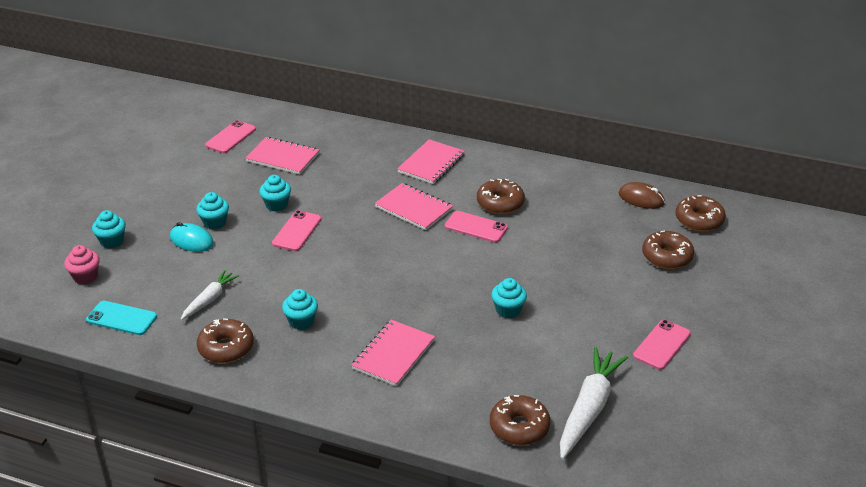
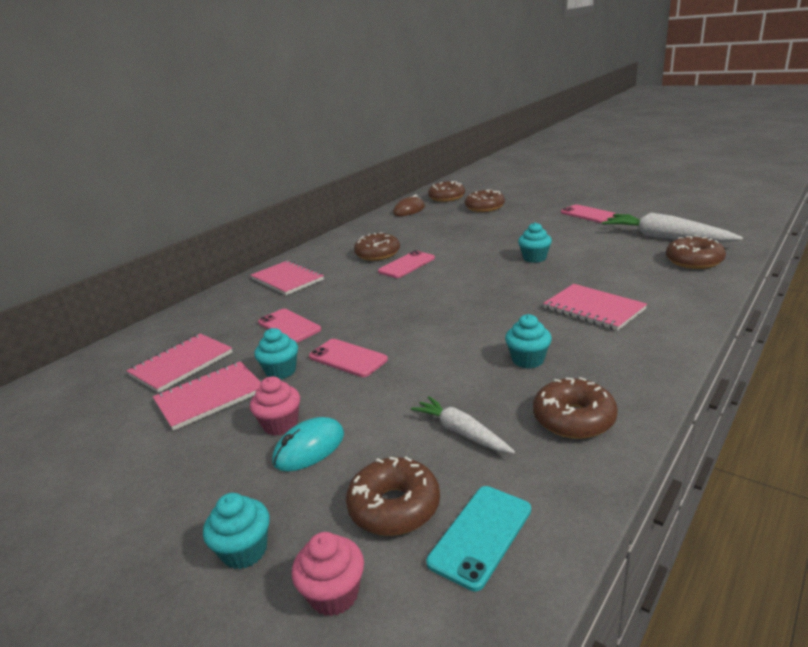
camera: 70 degrees left, 10 degrees down
(142, 284) = (394, 507): none -> brown donut
(214, 223) = (280, 424): turquoise cupcake -> pink cupcake
(230, 137) = (83, 406): pink phone -> pink phone (289, 326)
(413, 208) = (355, 290): pink notebook -> pink notebook (210, 397)

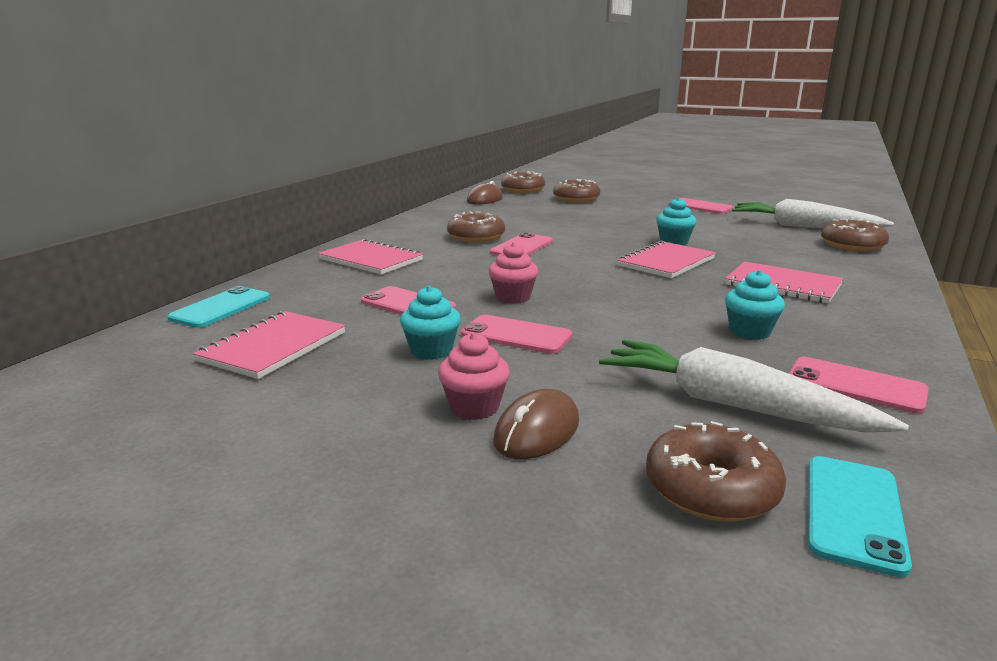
camera: 15 degrees left, 5 degrees down
(166, 327) = (221, 308): none -> turquoise phone
(210, 397) = (343, 381): pink notebook -> pink notebook (666, 262)
(245, 551) = (531, 560): turquoise cupcake -> none
(309, 448) = (537, 431): turquoise mouse -> brown mouse
(334, 594) = (711, 602): pink cupcake -> pink cupcake (513, 297)
(461, 432) = (731, 404): white carrot -> white carrot, size x1.74
(573, 419) = (855, 385): brown donut -> pink phone

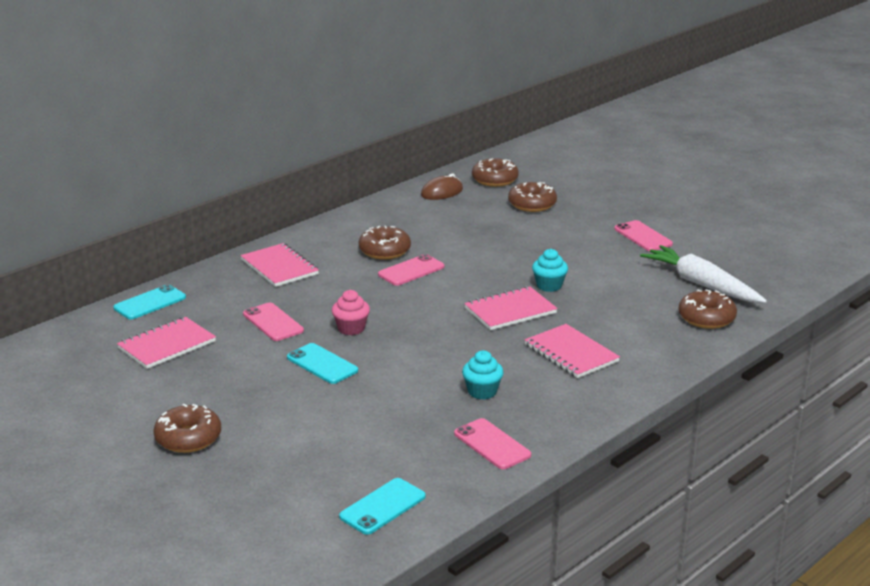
camera: 20 degrees right, 5 degrees up
(431, 351) = (259, 366): turquoise cupcake -> none
(474, 407) = (252, 412): pink cupcake -> none
(516, 335) = (322, 364): pink phone -> turquoise phone
(537, 431) = (273, 433): brown mouse -> none
(711, 489) = (328, 481): brown donut -> brown donut (188, 438)
(731, 404) = (398, 440): white carrot -> none

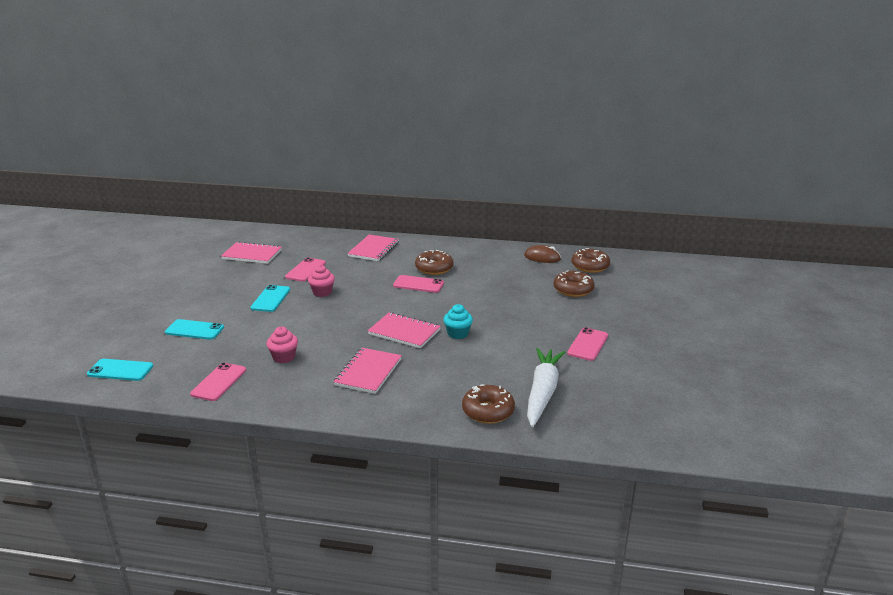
camera: 55 degrees right, 0 degrees up
(150, 303) = (293, 235): turquoise phone -> turquoise phone (194, 330)
(188, 438) = (158, 293): brown donut -> none
(482, 391) = (284, 357): turquoise cupcake -> pink cupcake

